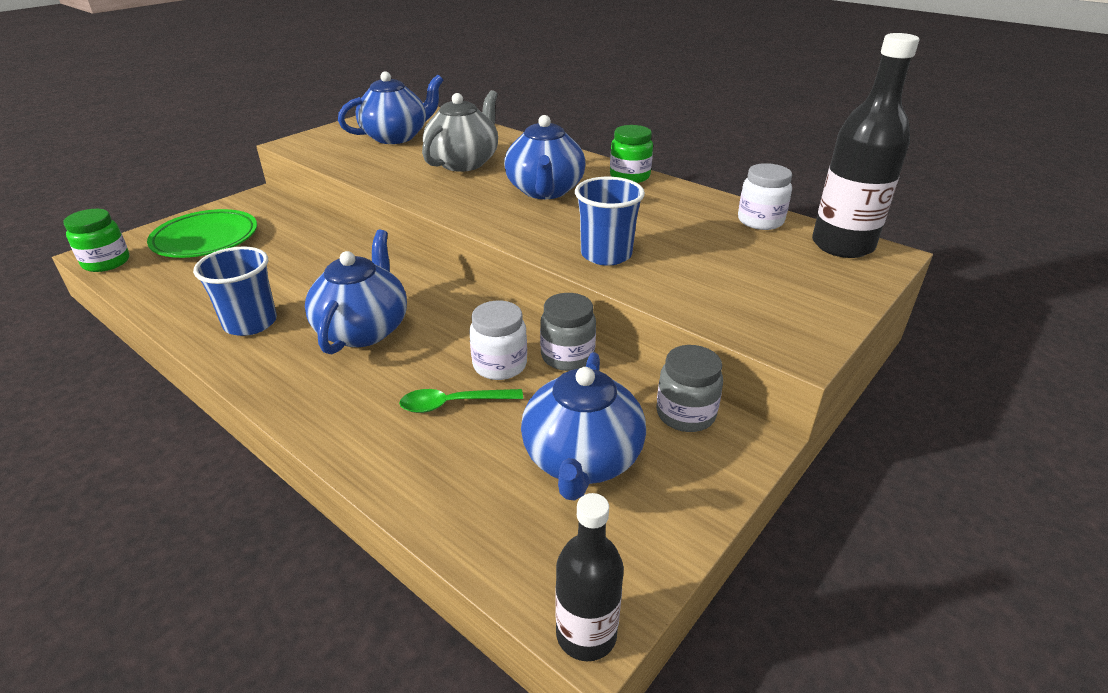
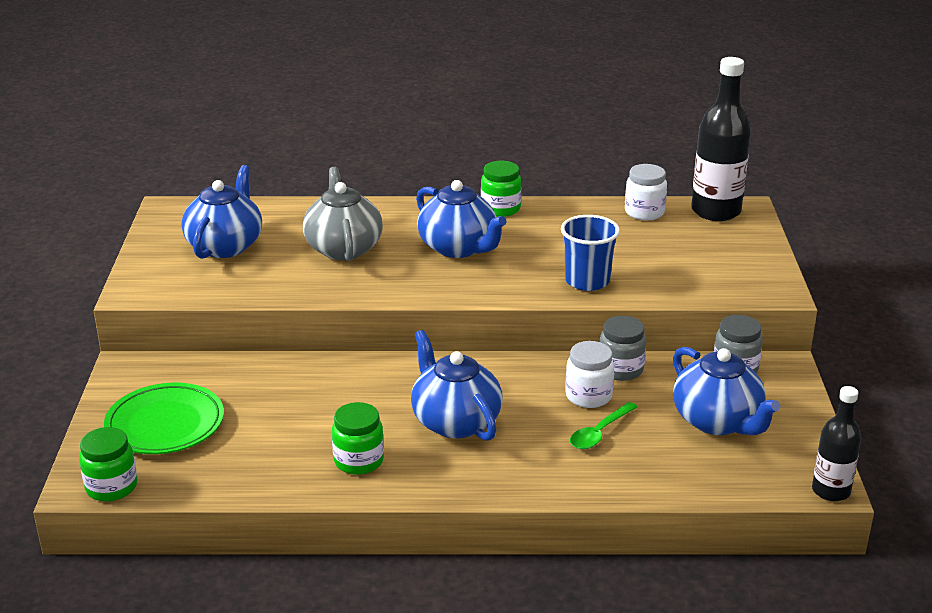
camera: 40 degrees left, 5 degrees down
(250, 323) = (359, 461): blue cup -> green jar

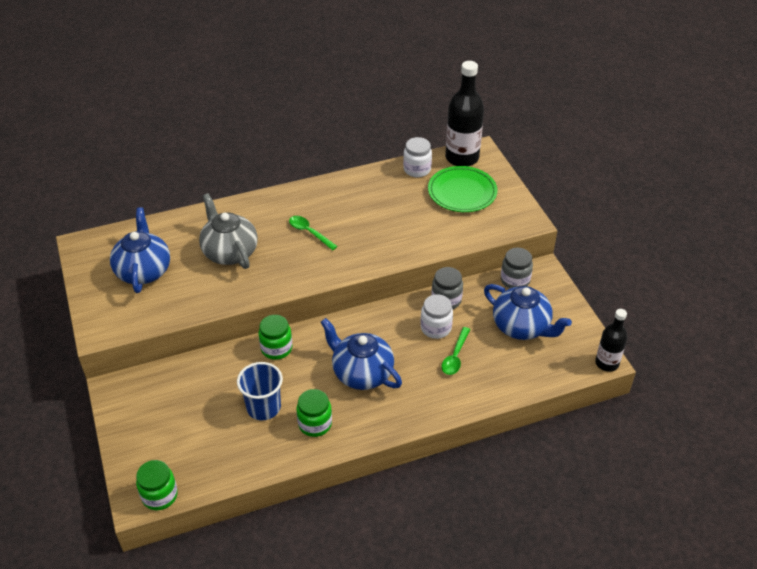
camera: 20 degrees left, 15 degrees up
(165, 424) = (169, 431): green plate -> green plate (462, 192)
(458, 248) = (309, 232): blue teapot -> green spoon
(500, 209) = (321, 189): green jar -> green jar (276, 348)
(587, 281) = (407, 241): blue cup -> blue cup (263, 407)

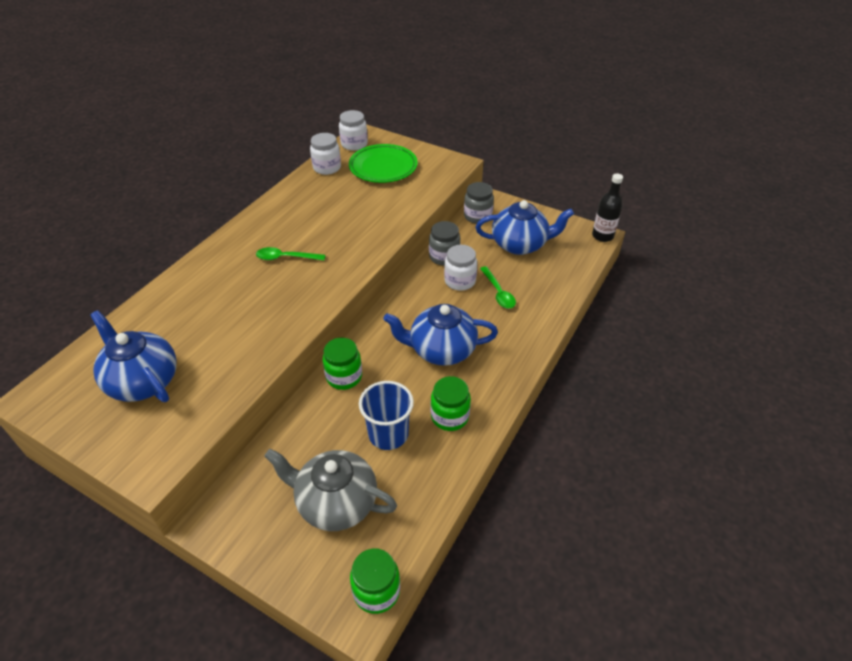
camera: 40 degrees left, 0 degrees up
(229, 252) = (223, 313): grey teapot -> grey teapot (335, 502)
(462, 158) = (354, 144): black bottle -> white jar

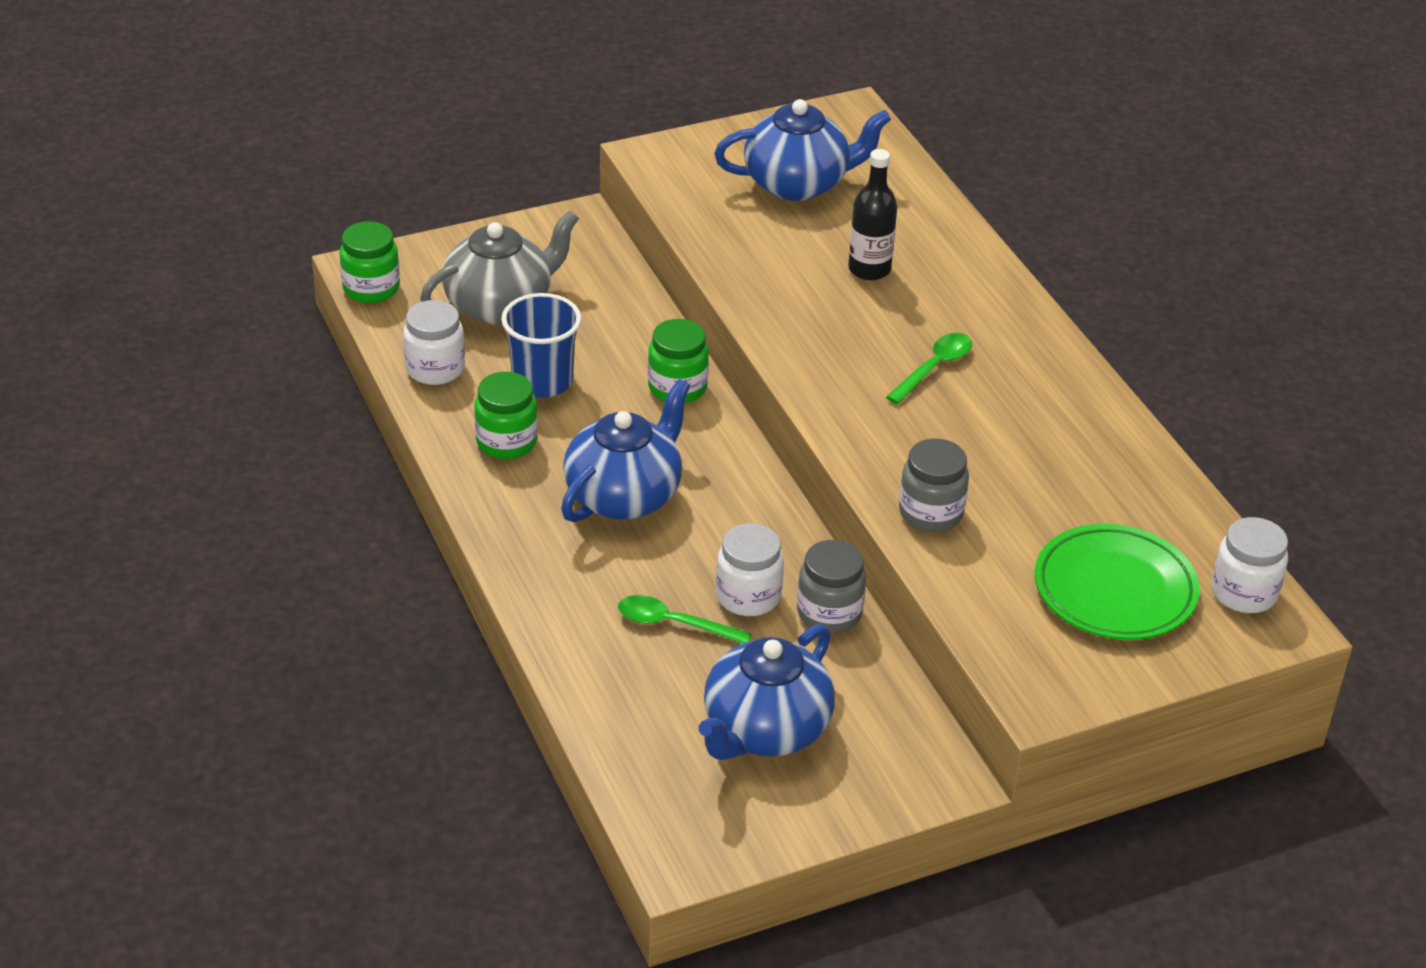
camera: 125 degrees right, 5 degrees down
(327, 168) = (1177, 518): white jar -> white jar (435, 369)
(477, 216) = (906, 726): grey jar -> grey jar (931, 513)
(602, 236) = (670, 867): black bottle -> black bottle (869, 269)

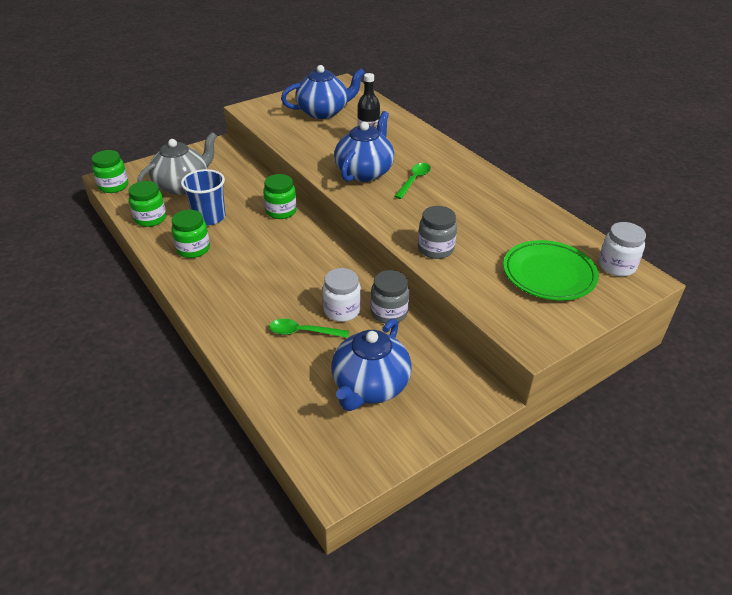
camera: 10 degrees left, 0 degrees up
(435, 369) = (150, 219): white jar -> green jar
(624, 495) = (262, 267): blue teapot -> blue teapot (364, 172)

